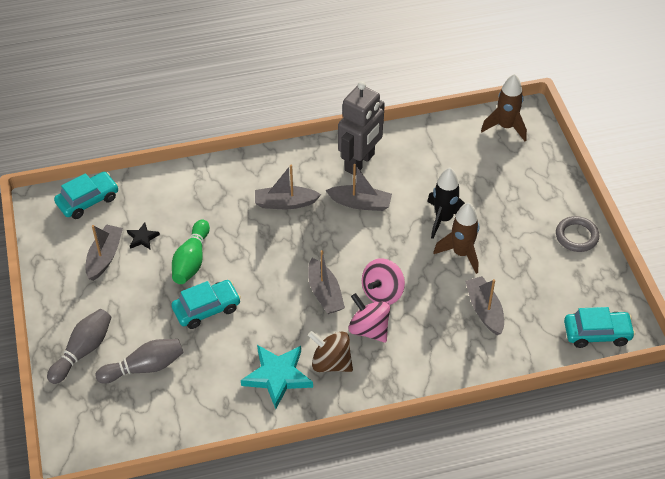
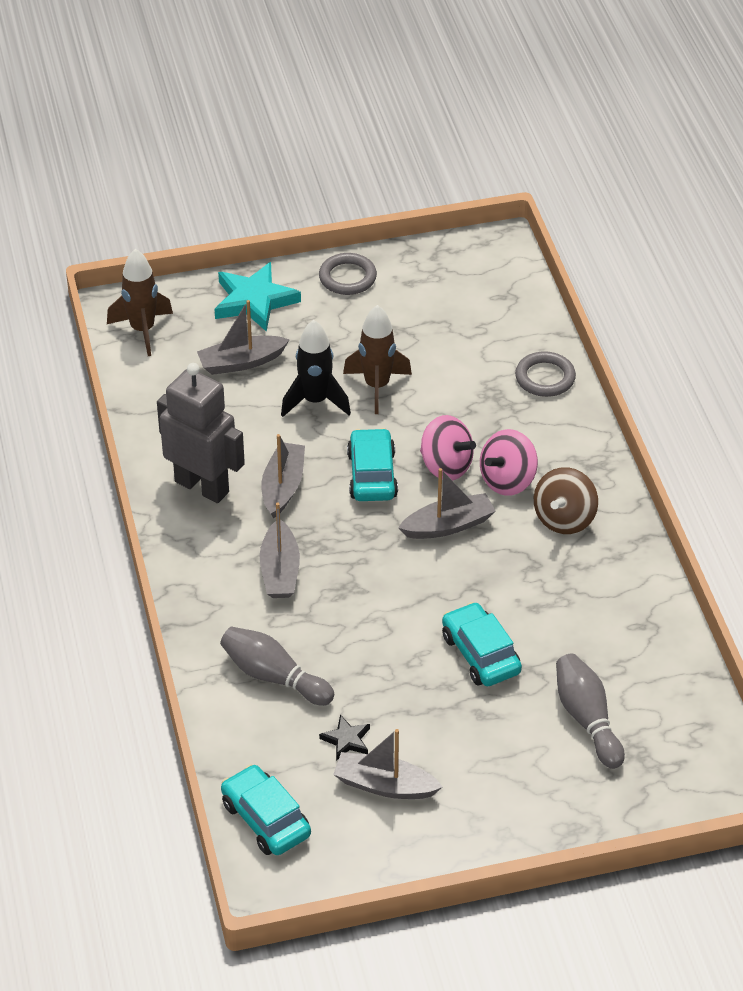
camera: 90 degrees left, 5 degrees down
(83, 351) = (563, 795): grey bowling pin -> grey bowling pin (274, 677)
(191, 260) = (391, 676): green bowling pin -> none
(277, 376) = (590, 573): turquoise star -> turquoise star (254, 301)
(479, 357) = (545, 378): none -> grey ring
(484, 310) = (471, 369): grey boat -> grey boat (241, 362)
(597, 333) = (503, 273): turquoise car -> turquoise car (372, 475)

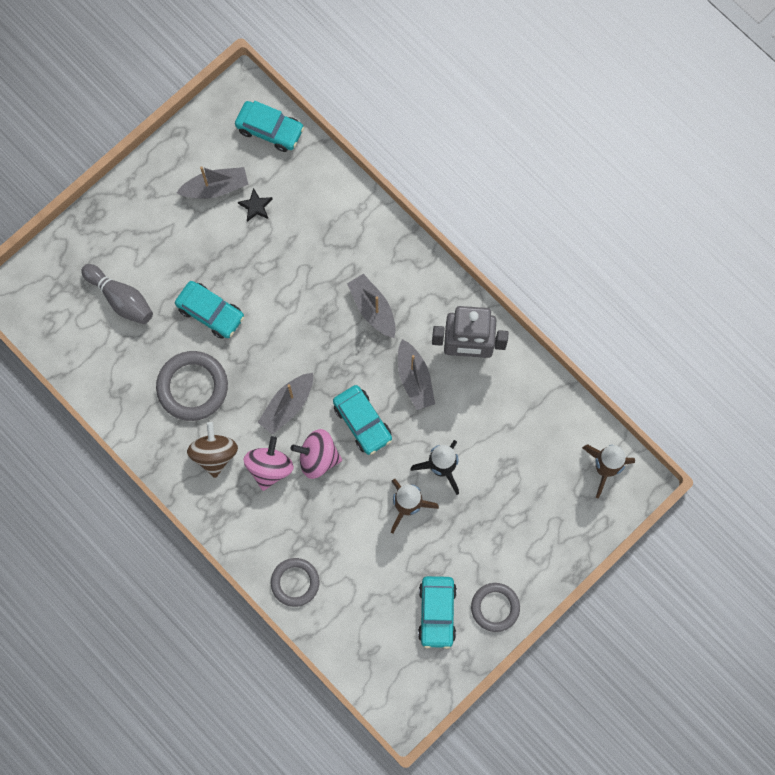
camera: 150 degrees right, 30 degrees up
(241, 362) = (515, 476): grey boat -> none
(254, 301) = (546, 543): turquoise star -> none
(274, 677) = (326, 227): grey bowling pin -> none
(410, 297) = (437, 613): none -> turquoise car
(551, 591) = (192, 387): none -> grey ring

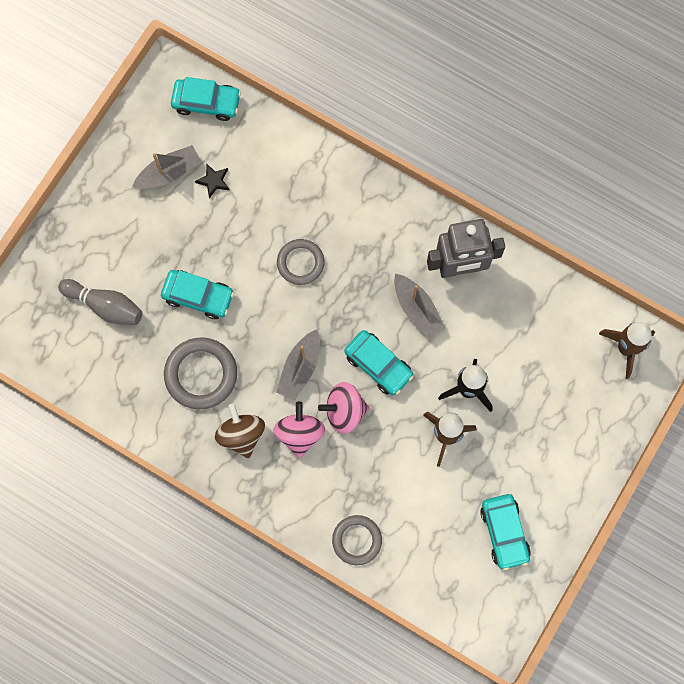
camera: 15 degrees left, 0 degrees up
(373, 308) = (357, 251): grey boat -> none
(495, 607) = (559, 512): grey ring -> grey ring (300, 263)

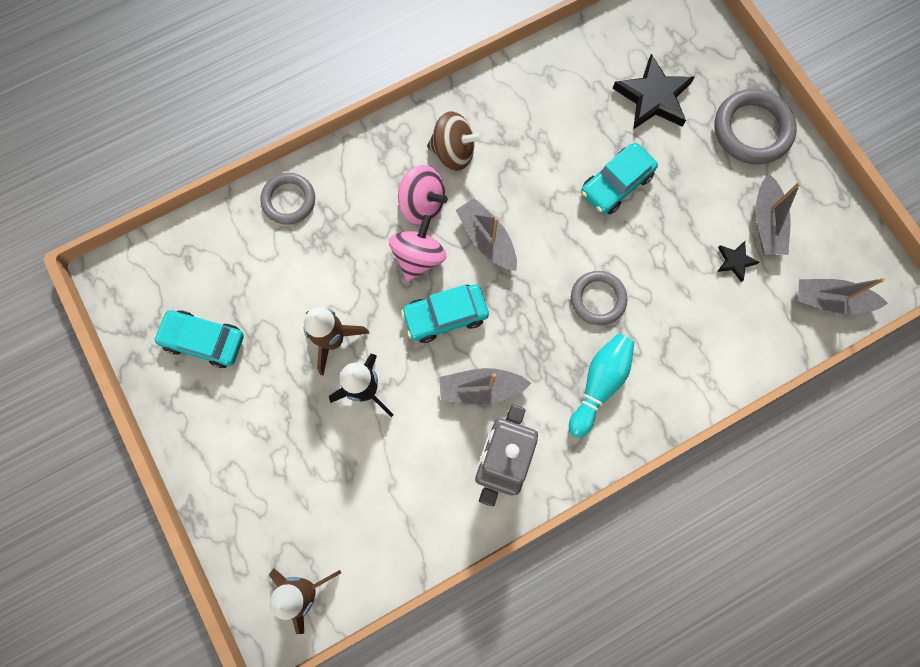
camera: 120 degrees right, 0 degrees up
(105, 306) = (653, 97): grey bowling pin -> black star
(201, 374) = (534, 147): grey ring -> grey ring (752, 130)
(206, 103) = (830, 300): turquoise car -> grey boat
(364, 229) = (599, 384): none -> turquoise bowling pin

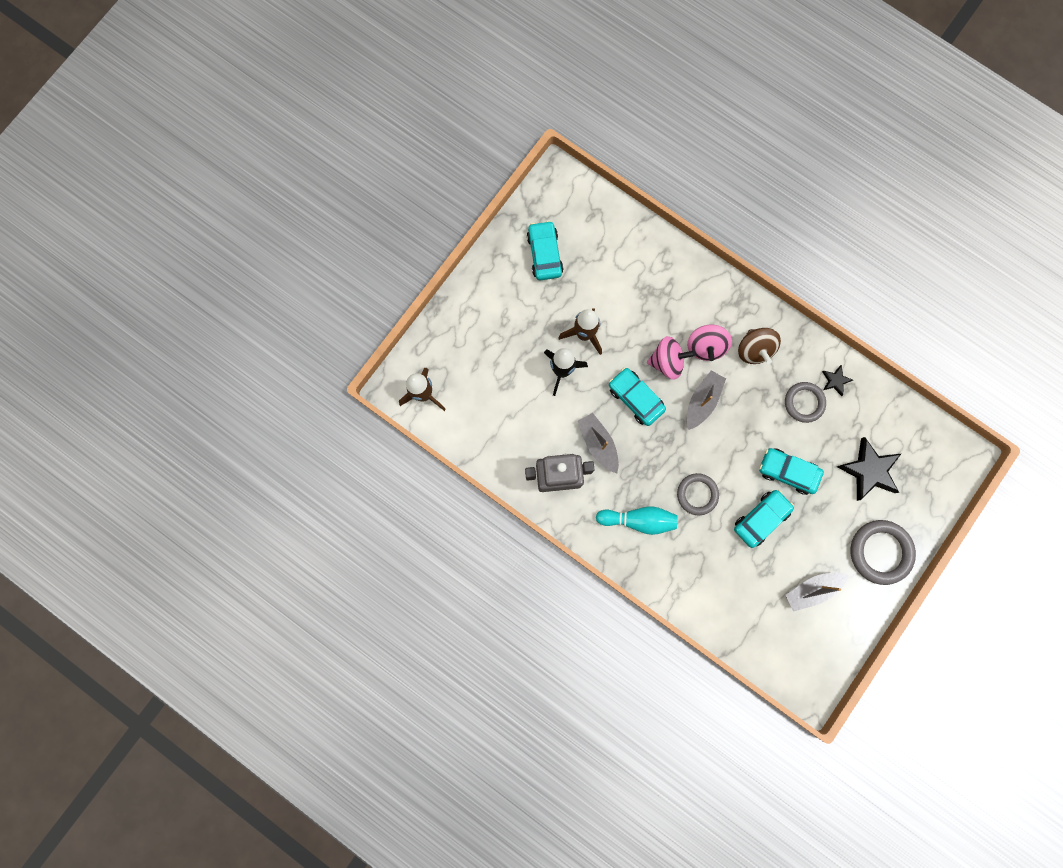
camera: 65 degrees right, 5 degrees up
(289, 200) = (664, 258): grey ring -> grey ring (804, 402)
(659, 240) = (761, 519): none -> turquoise car
(735, 261) = (771, 578): black star -> black star (835, 380)
(830, 300) = (776, 656): grey boat -> none

